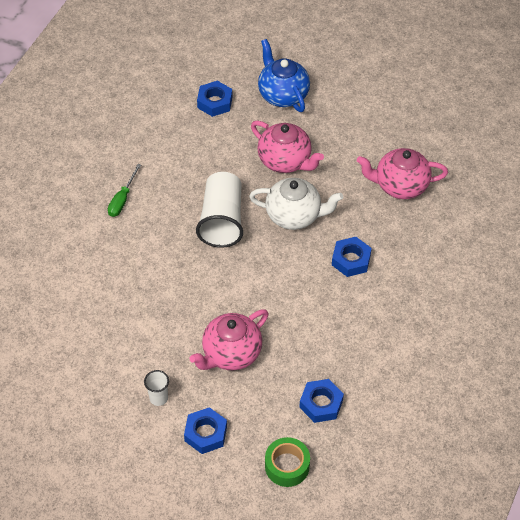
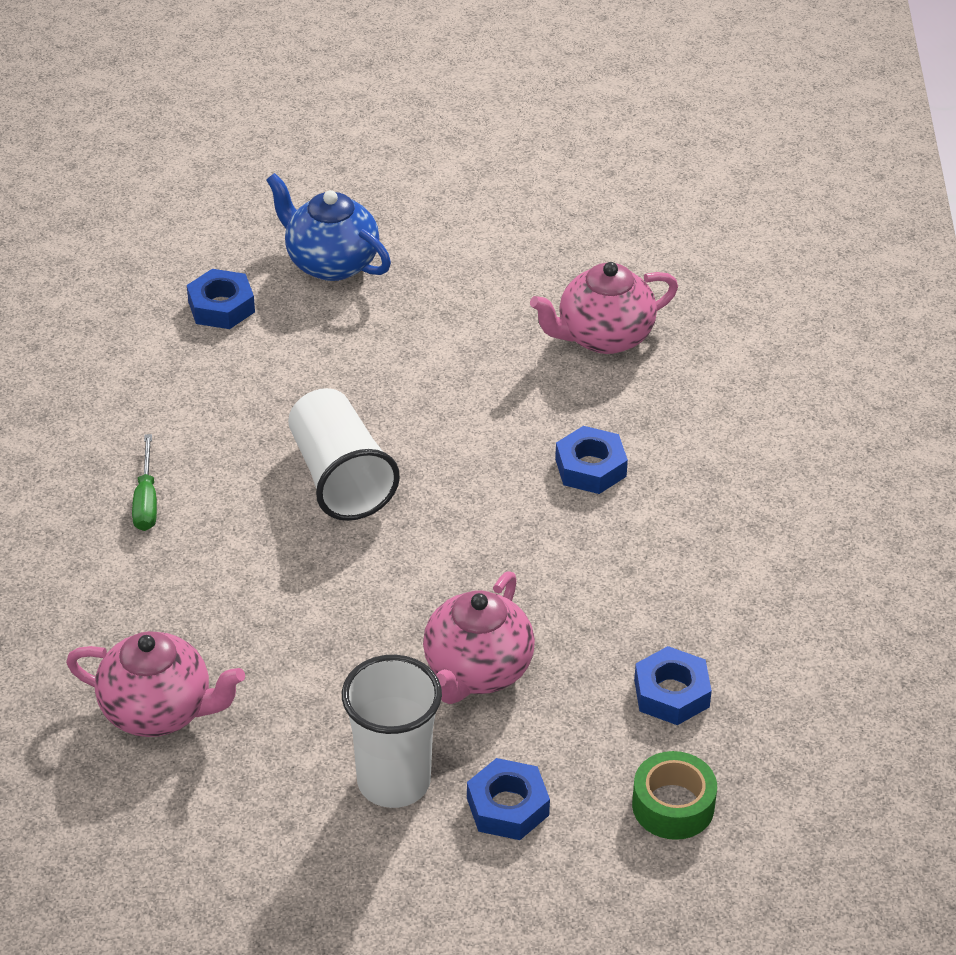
camera: 25 degrees left, 10 degrees down
(158, 398) = (394, 781): white cup -> white cup, size x2.07
(285, 161) = (394, 357): pink teapot -> pink teapot (159, 711)
(294, 215) = (458, 432): white teapot -> none

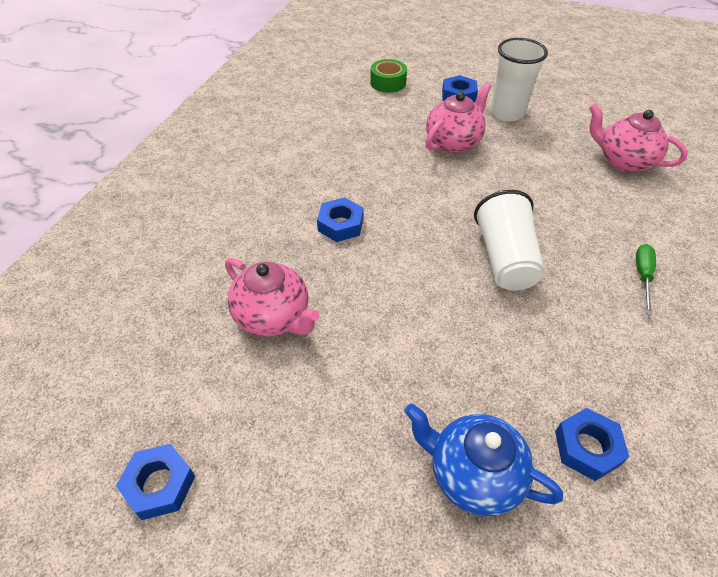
camera: 160 degrees left, 5 degrees up
(330, 263) = (473, 475): blue teapot -> blue teapot turned 150 degrees clockwise
(603, 337) = (273, 317): pink teapot -> pink teapot turned 45 degrees clockwise
(671, 693) = (364, 116): blue nut -> blue nut (159, 485)

